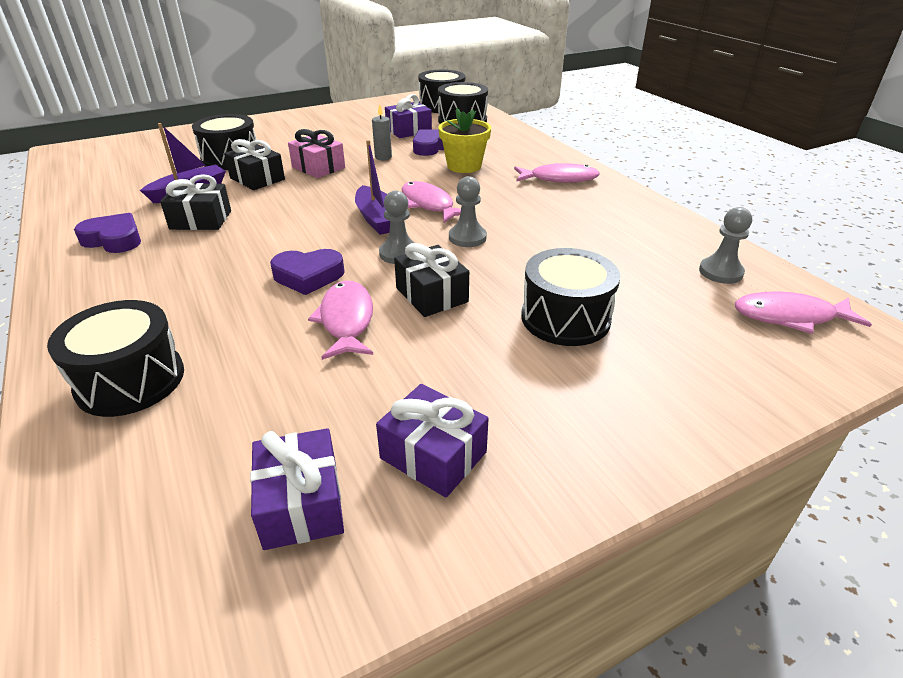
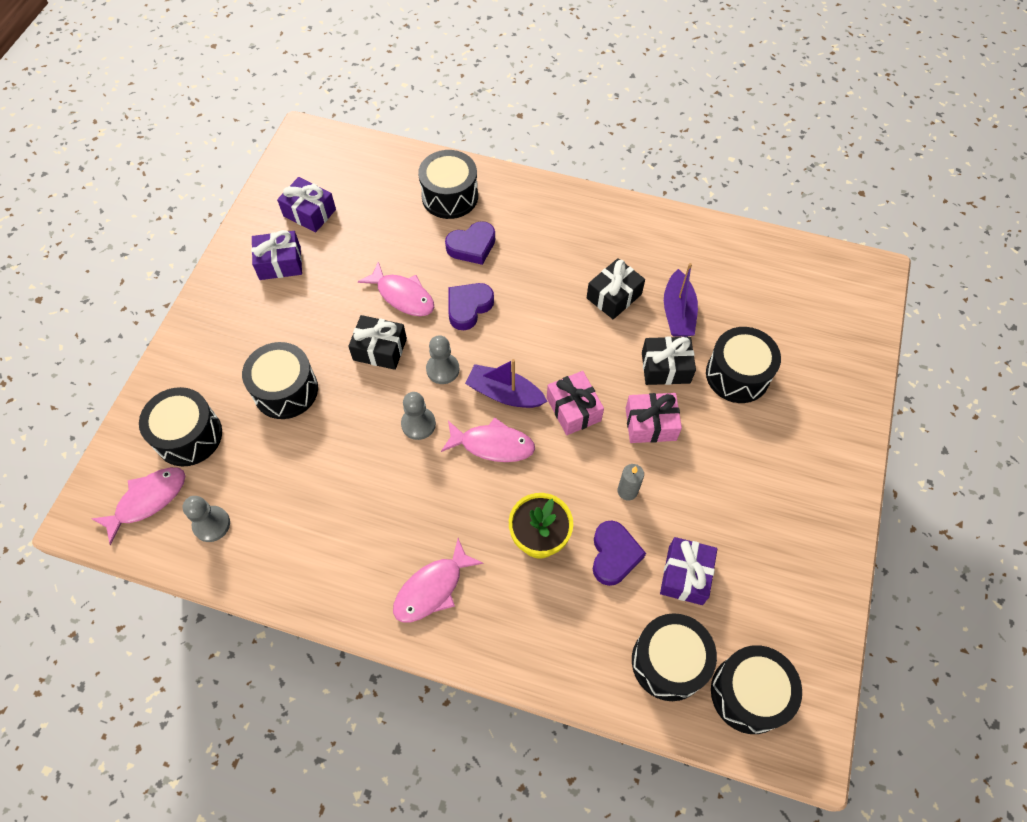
camera: 135 degrees right, 25 degrees up
(114, 239) = (627, 242): purple heart -> purple heart (472, 246)
(348, 192) = (573, 409): none -> pink gift
(713, 341) = (188, 436): none -> black drum

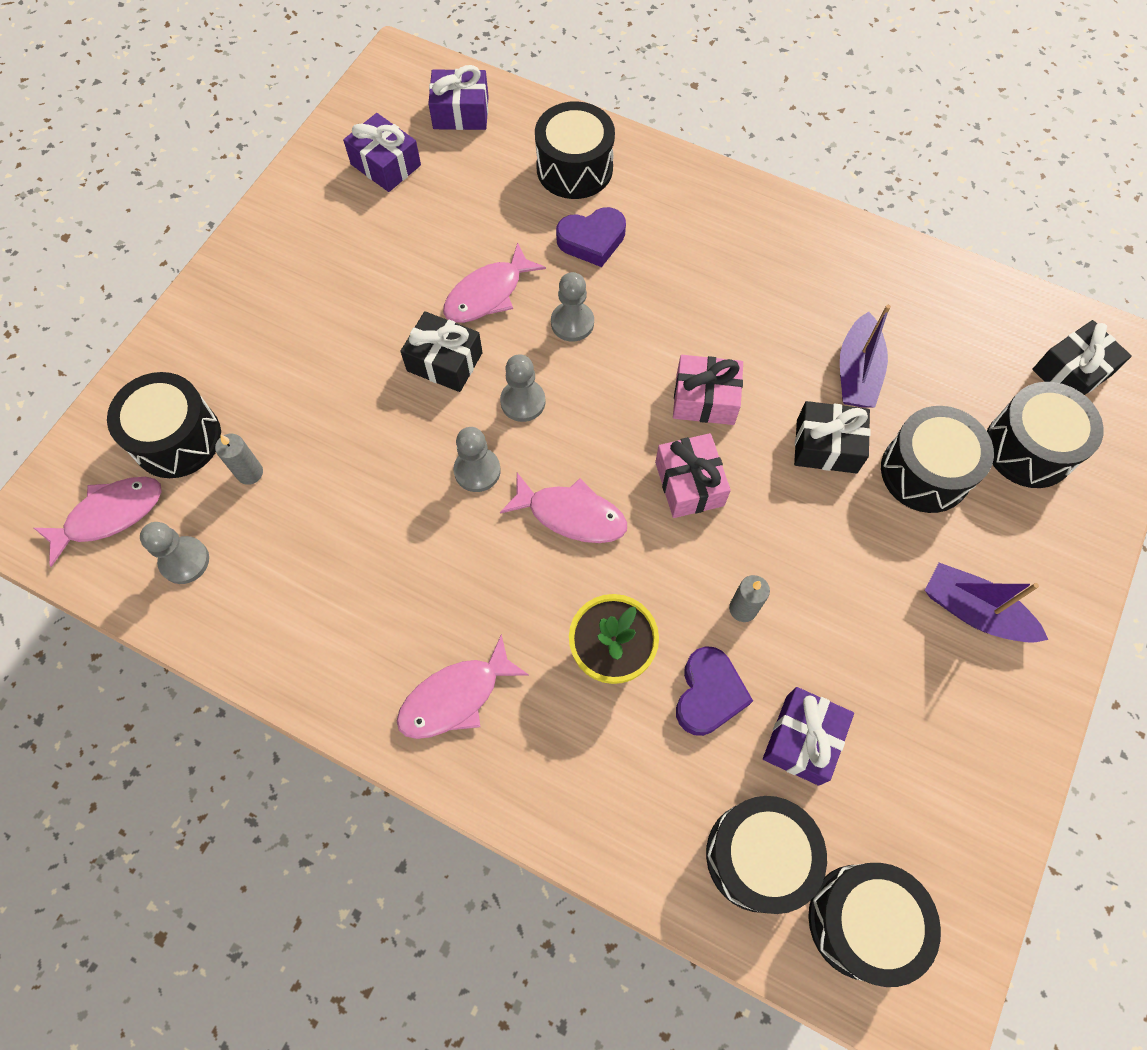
camera: 10 degrees right, 5 degrees up
(249, 452) = (250, 473): none -> grey candle
(280, 263) = (335, 227): purple gift -> purple gift (461, 113)
(286, 390) = (312, 397): black drum -> black drum (1029, 448)
(403, 296) = (488, 294): pink fish -> pink fish turned 90 degrees clockwise
(468, 307) = (572, 323): purple heart -> grey pawn
(504, 393) = (599, 447): purple boat -> purple boat (974, 611)
(614, 296) = (772, 336): black gift -> black gift (1071, 372)
(650, 424) = (791, 521): pink gift -> pink gift (705, 399)

